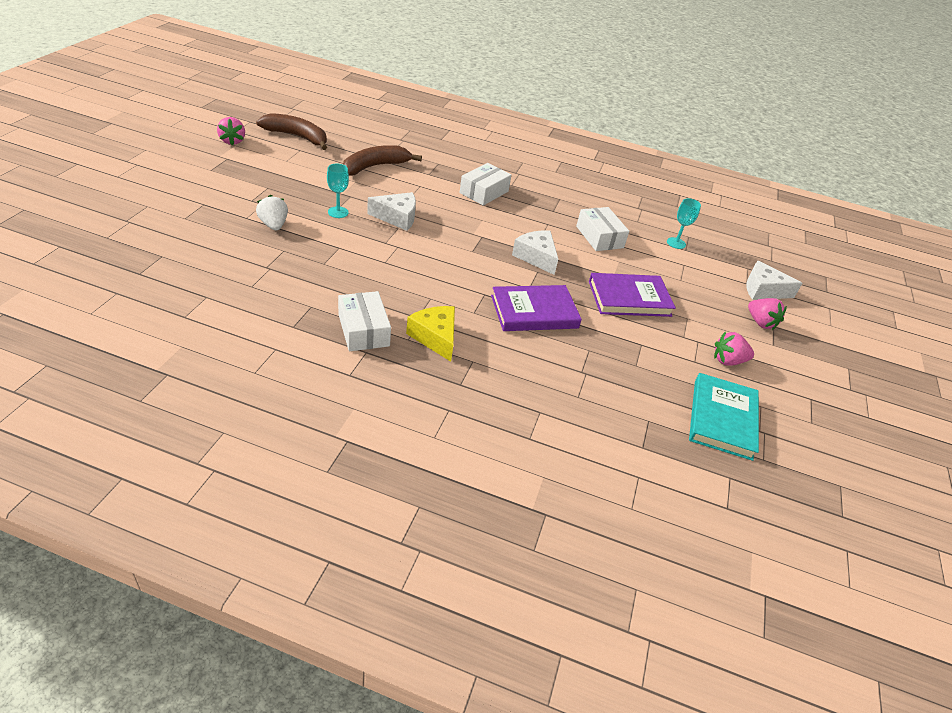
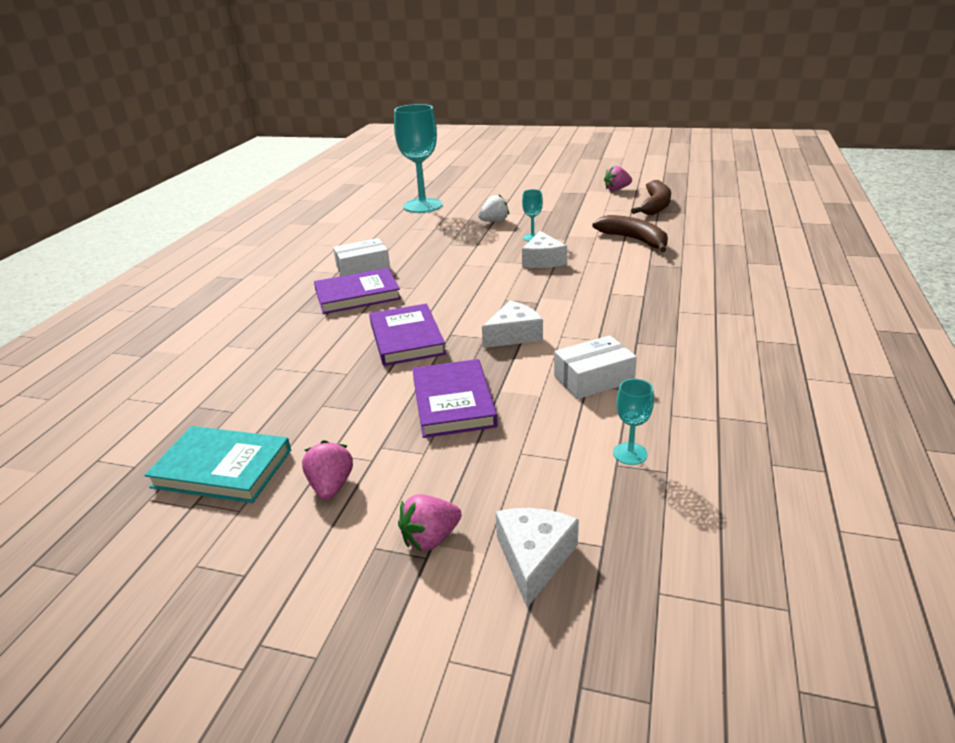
camera: 95 degrees right, 10 degrees down
(173, 267) = (423, 206): none -> turquoise goblet
(435, 337) = (357, 295): yellow cheese -> purple book
(484, 192) = (638, 296): white box -> none

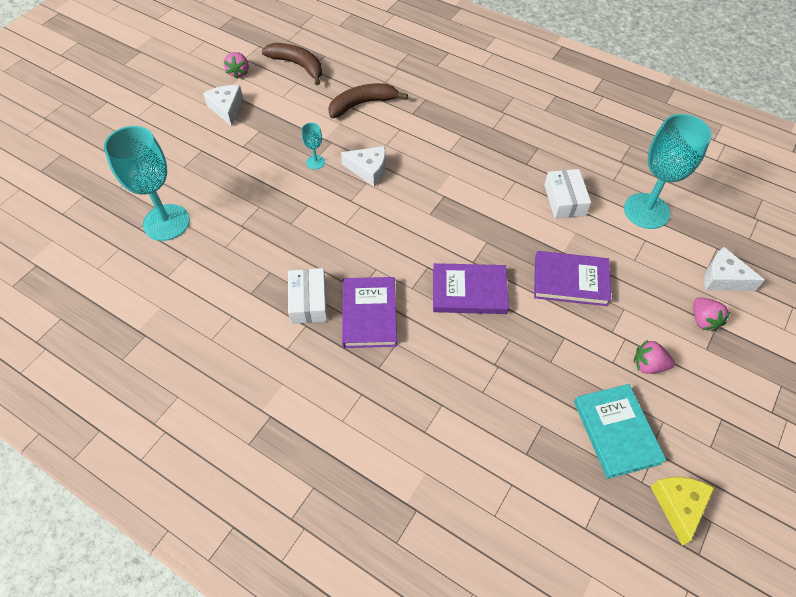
camera: 75 degrees left, 25 degrees up
(108, 537) = (678, 505): none -> yellow cheese
(222, 468) = (616, 432): turquoise book -> turquoise book turned 45 degrees counterclockwise
(494, 221) = (256, 177): white strawberry -> none
(514, 335) = (491, 224): white cheese -> white cheese (227, 108)
(630, 453) = (646, 211): turquoise goblet -> turquoise goblet, size x2.28

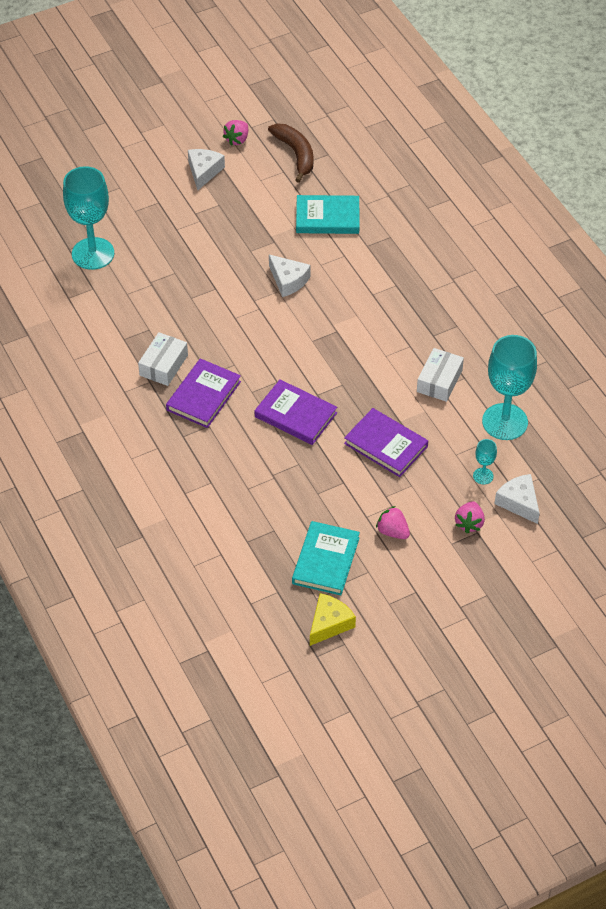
camera: 30 degrees right, 5 degrees down
(315, 162) = (247, 254): turquoise goblet -> turquoise goblet (483, 476)
(362, 104) = (327, 217): brown banana -> turquoise book

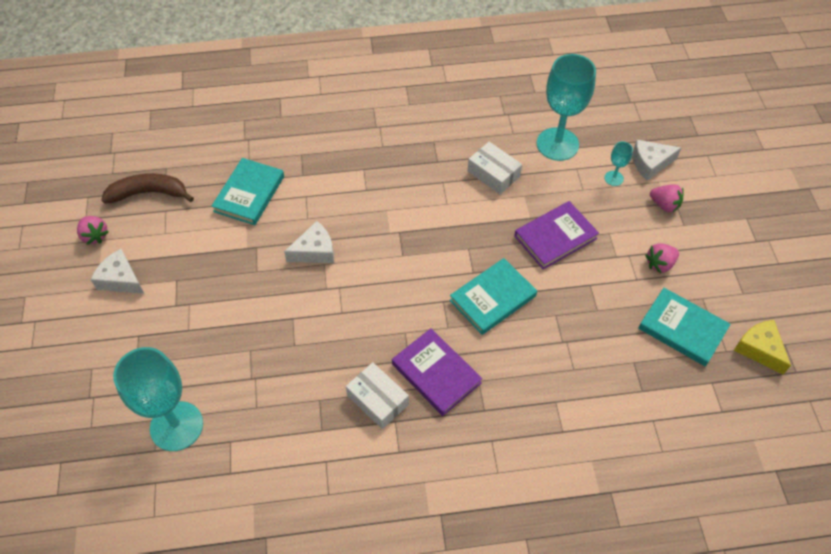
camera: 70 degrees left, 5 degrees up
(295, 415) = (492, 298): purple book -> turquoise book

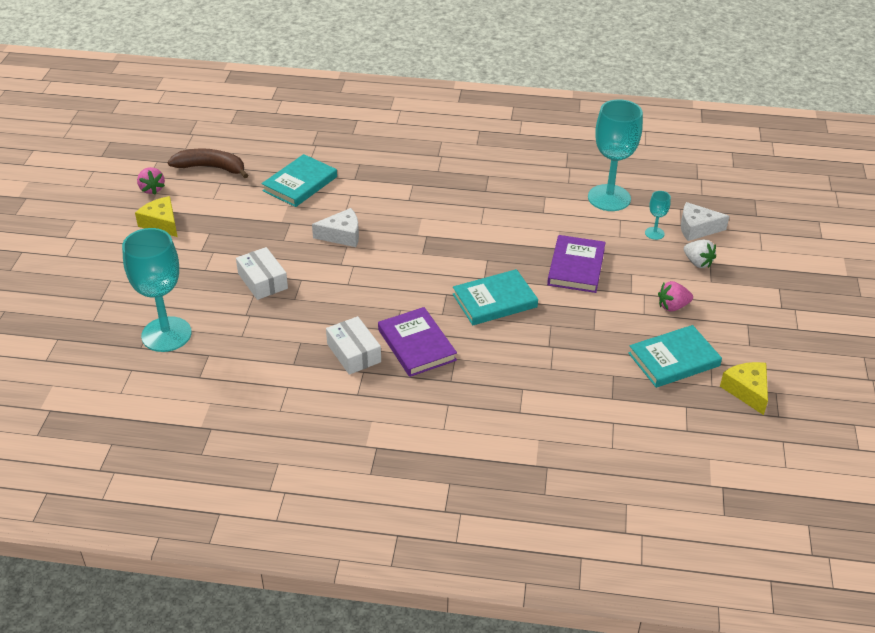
camera: 15 degrees right, 15 degrees down
(121, 279) = (161, 223): white cheese -> yellow cheese
(493, 174) = (536, 209): white box -> white box (263, 281)
(555, 237) = (576, 267): purple book -> purple book turned 60 degrees counterclockwise
(664, 205) = (697, 262): pink strawberry -> white strawberry
(682, 329) = (674, 359): turquoise book -> turquoise book turned 75 degrees counterclockwise

